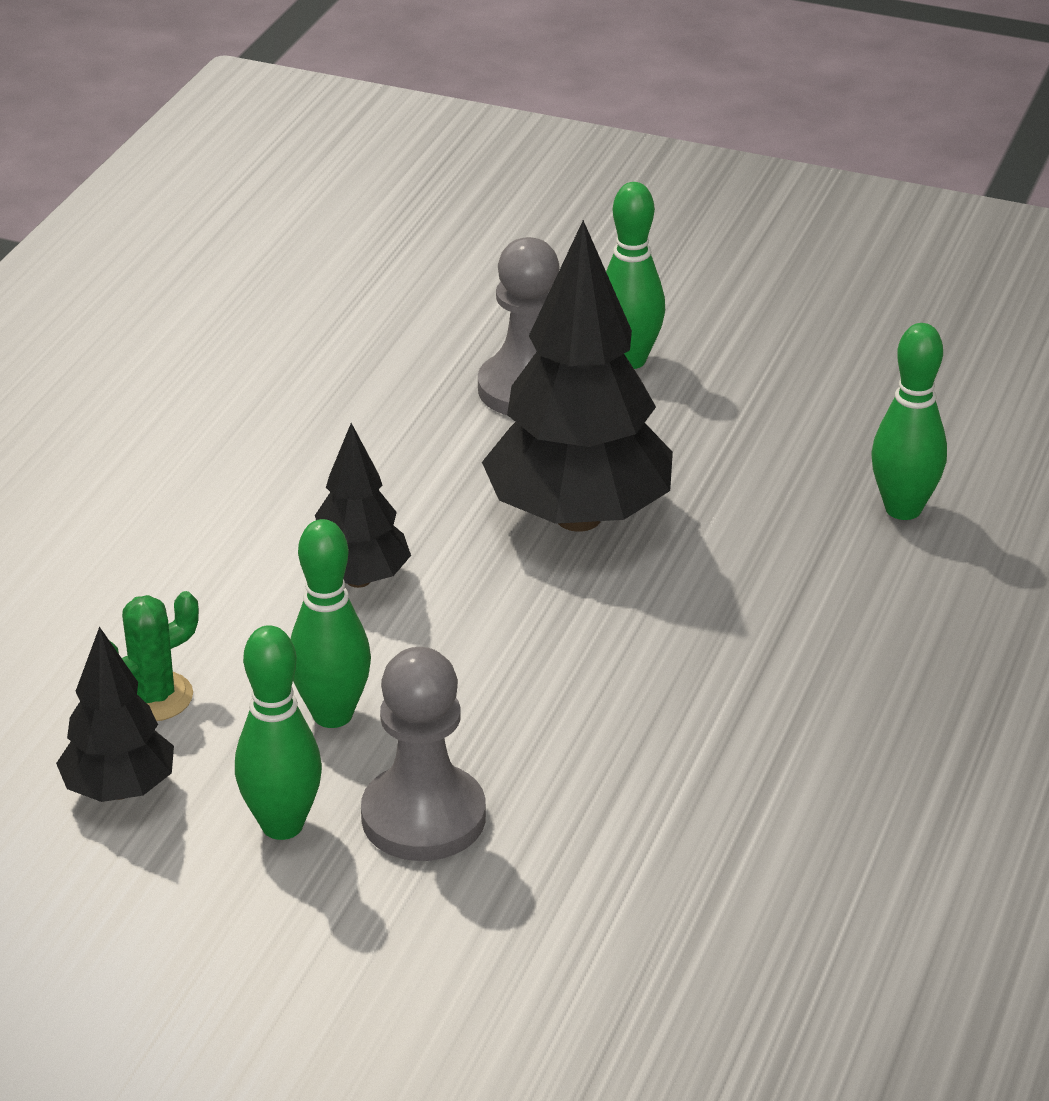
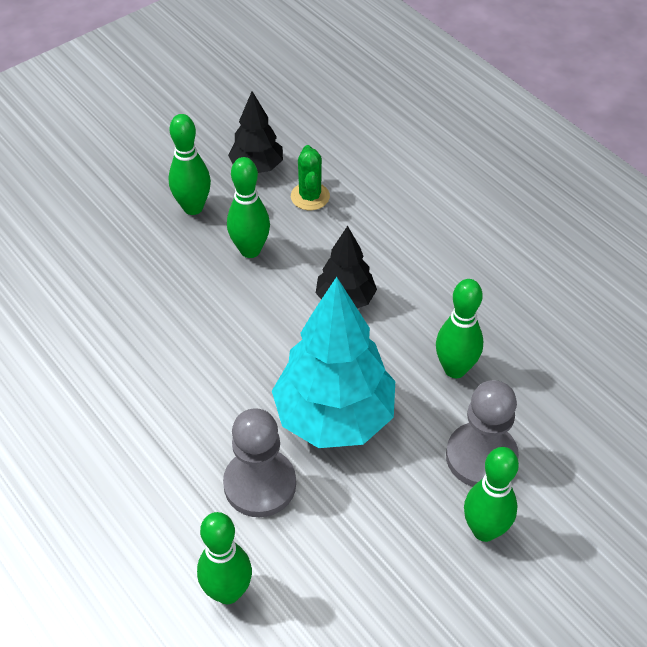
camera: 120 degrees right, 15 degrees up
(405, 446) = (455, 369): none -> green bowling pin
(423, 817) = (158, 253): grey pawn -> grey pawn (260, 484)
(578, 518) = (334, 417): black tree -> turquoise tree

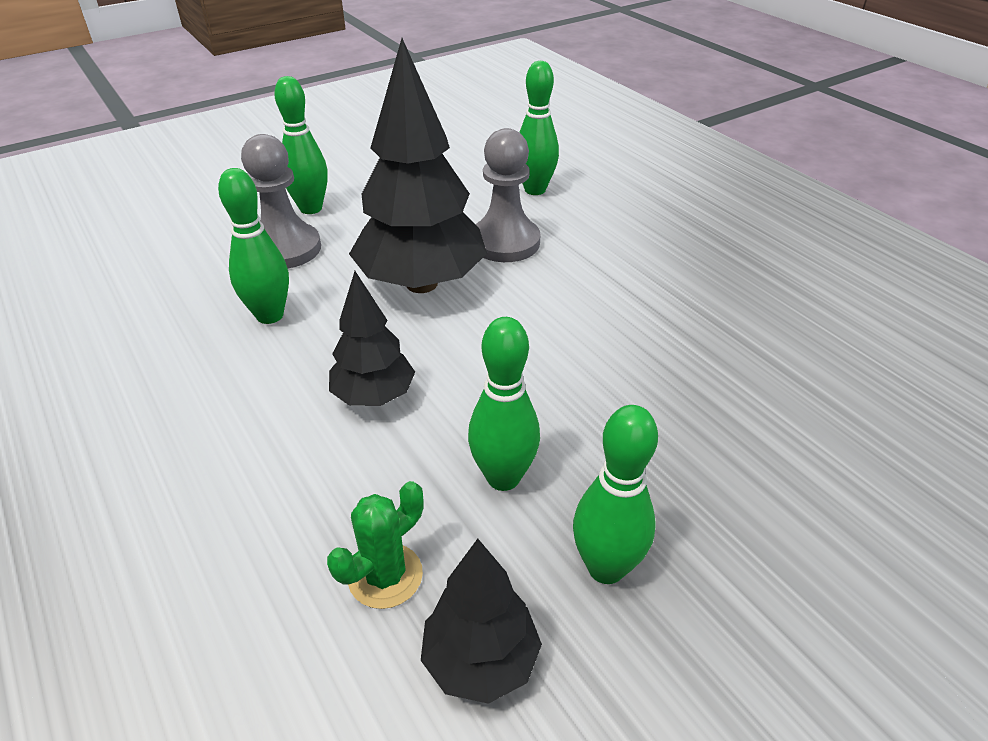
camera: 175 degrees left, 10 degrees down
(310, 196) = (385, 576): green cactus -> green cactus turned 45 degrees clockwise
(334, 417) = (422, 283): turquoise tree -> black tree

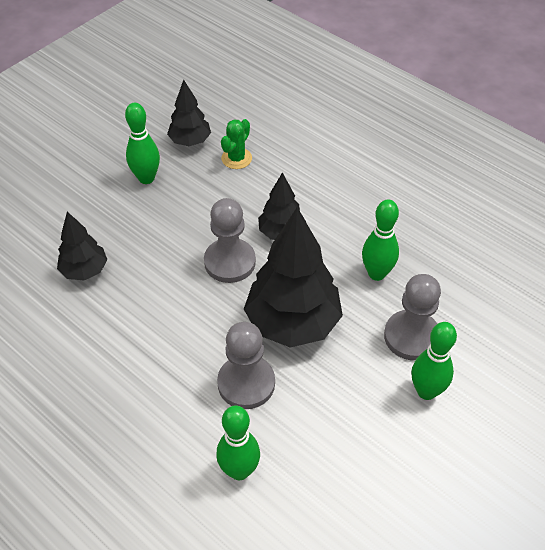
camera: 165 degrees right, 10 degrees up
(478, 369) = (230, 262): none -> grey pawn
(503, 477) = (199, 205): green bowling pin -> none
(724, 400) = (85, 271): none -> black tree

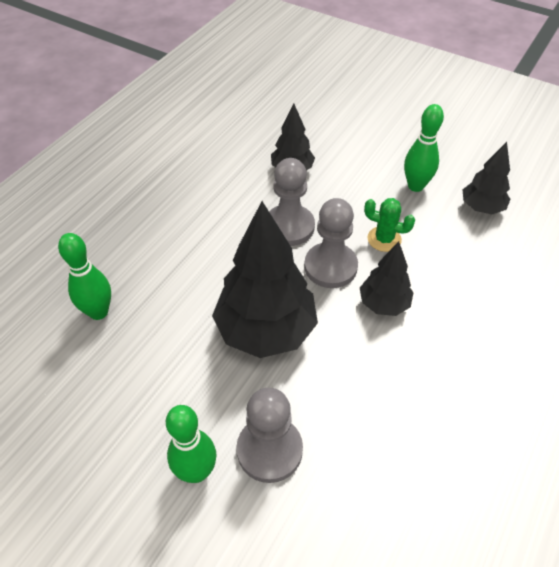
camera: 80 degrees right, 0 degrees up
(236, 158) = (475, 249): green cactus -> green cactus (384, 239)
(246, 383) = (189, 303): grey pawn -> grey pawn (289, 227)
(377, 273) = (353, 404): green bowling pin -> none

